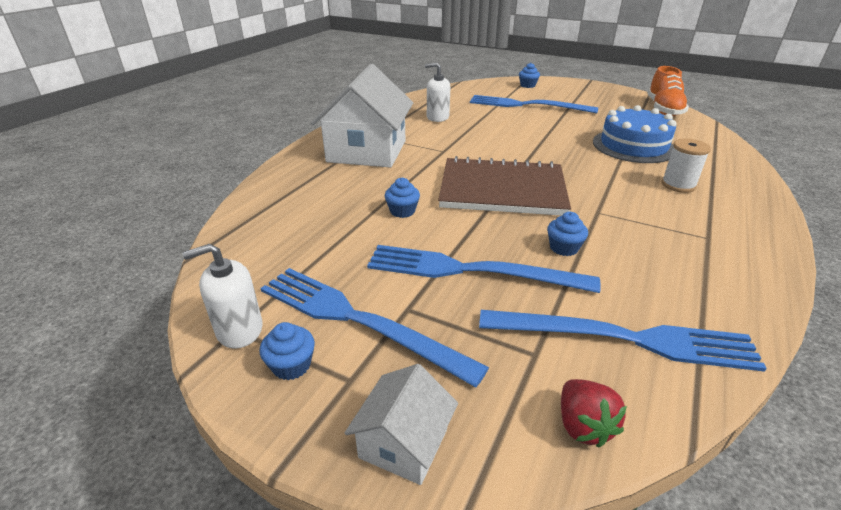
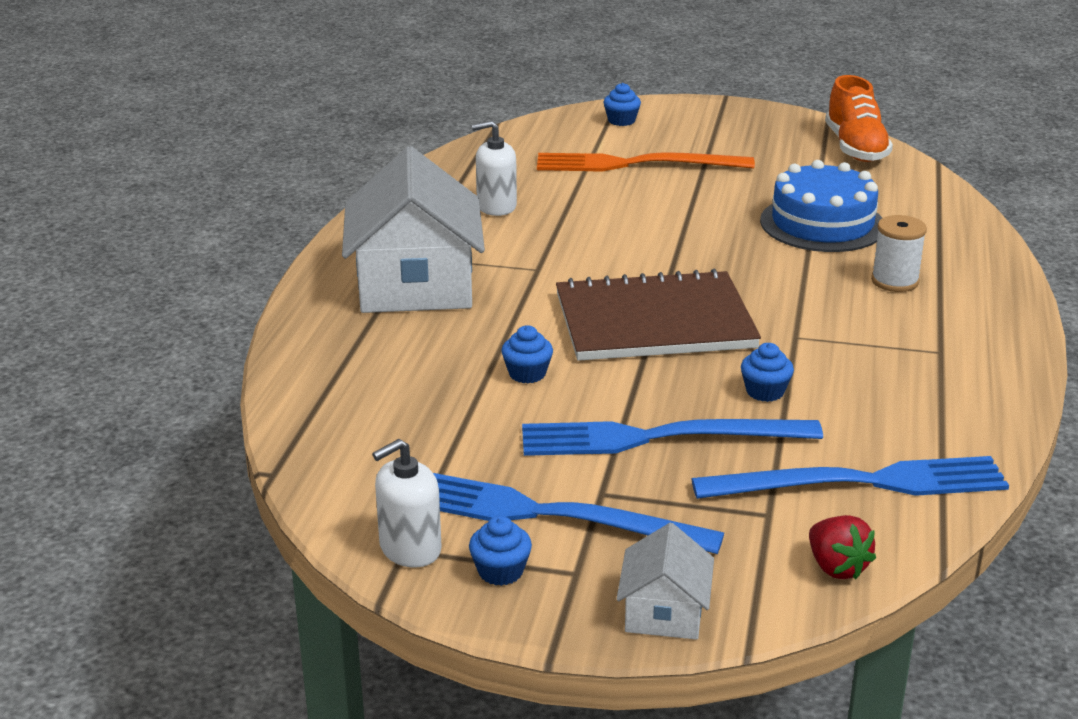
camera: 15 degrees left, 5 degrees down
(527, 105) = (635, 164): blue fork -> orange fork

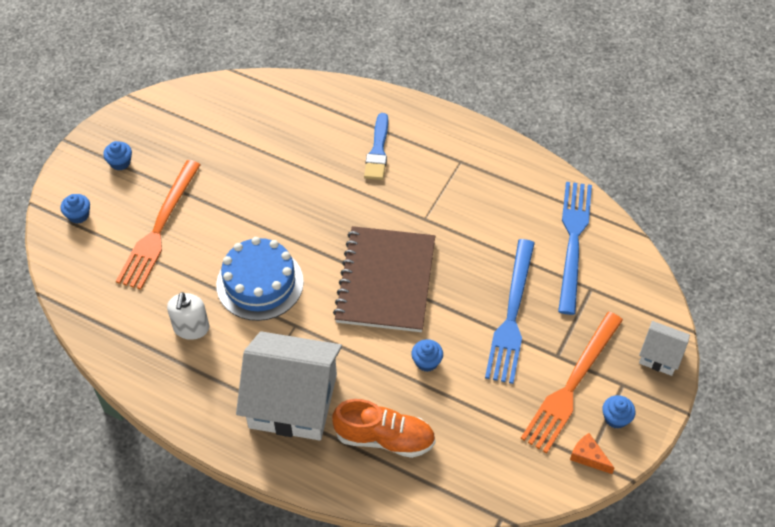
camera: 75 degrees left, 25 degrees up
(410, 549) = (588, 457): white soap dispenser -> orange cheese
(548, 515) = (571, 385): blue fork -> orange fork
(765, 392) = (479, 252): blue cupcake -> blue cupcake (120, 162)
(822, 224) = (292, 158): blue cake -> blue cake (260, 283)
(836, 567) = (638, 275): red strawberry -> none
(855, 148) = (191, 101): orange shoe -> orange shoe (384, 438)
(894, 281) = (378, 151): white spool -> blue brush

